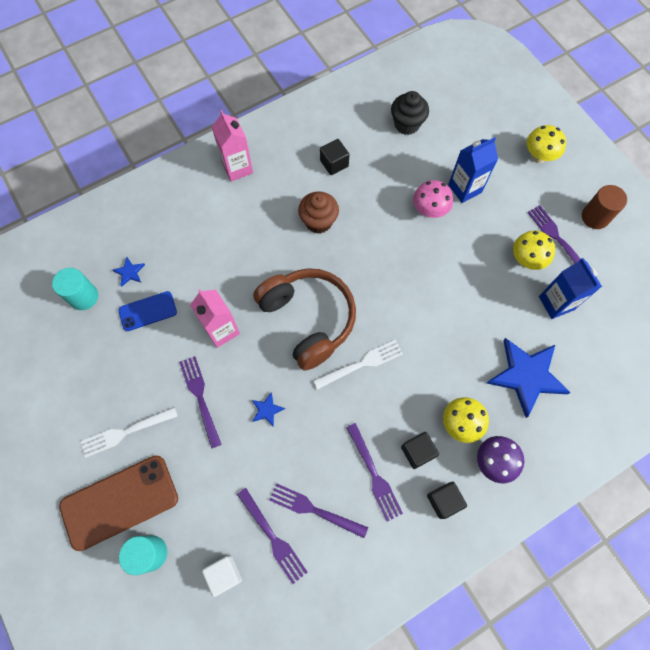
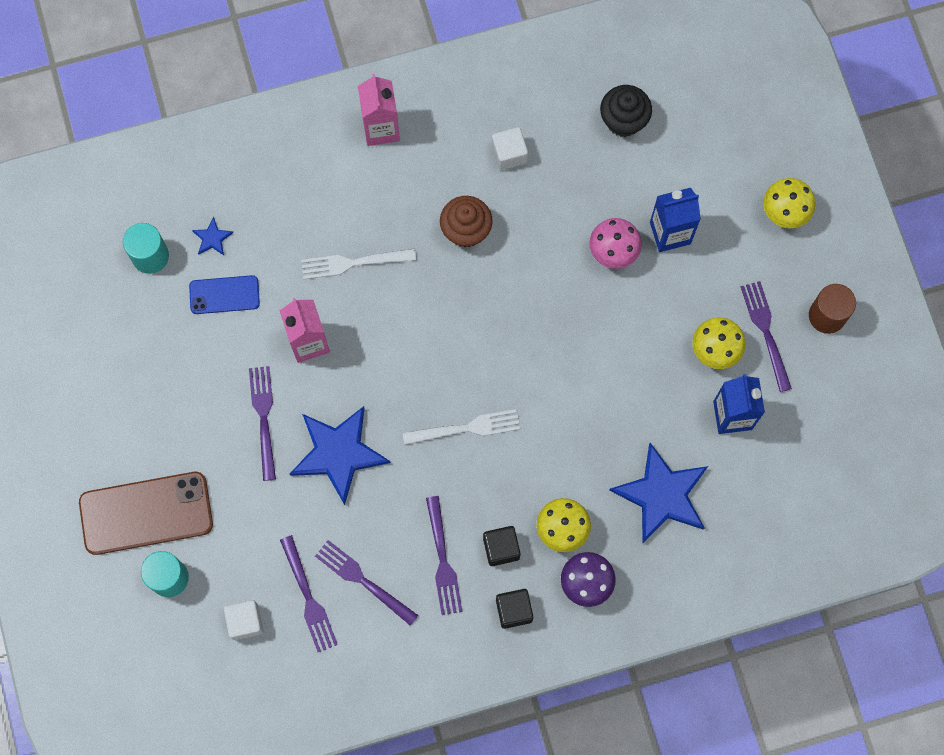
camera: 15 degrees right, 5 degrees up
(126, 432) = (168, 436): white fork -> white fork (353, 263)
(267, 410) = (338, 453): blue star -> blue star, size x2.37
(308, 319) = (417, 356): brown headphones -> none
(334, 163) = (509, 154): black cube -> white cube

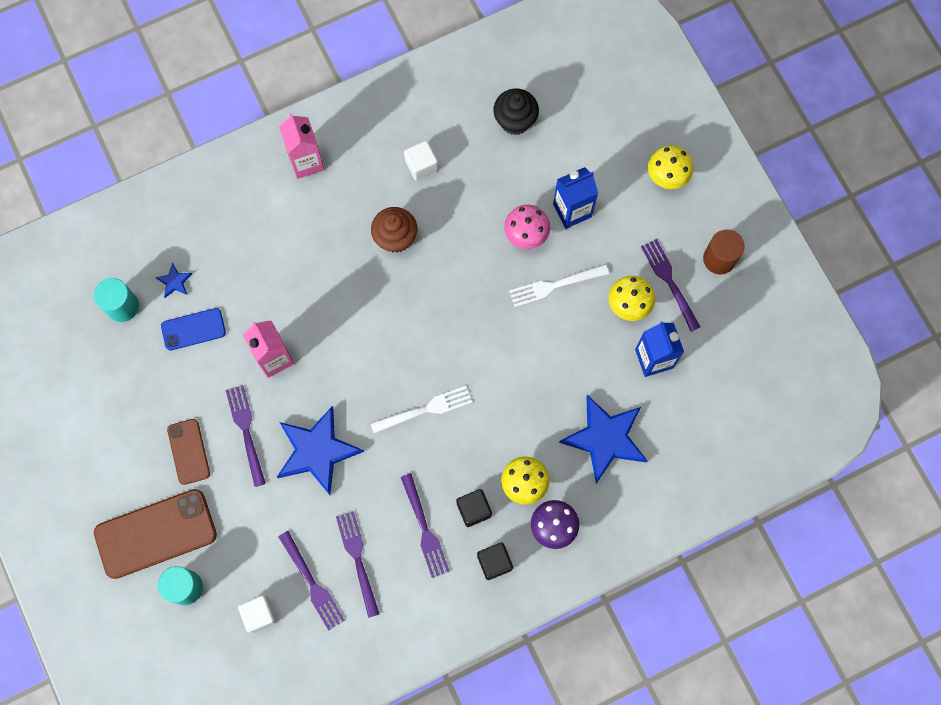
camera: 10 degrees left, 0 degrees up
(197, 429) = (188, 451): none -> brown phone
(353, 263) = (302, 282): white fork -> white fork (555, 285)
(363, 581) = (358, 559): purple fork -> purple fork turned 45 degrees clockwise

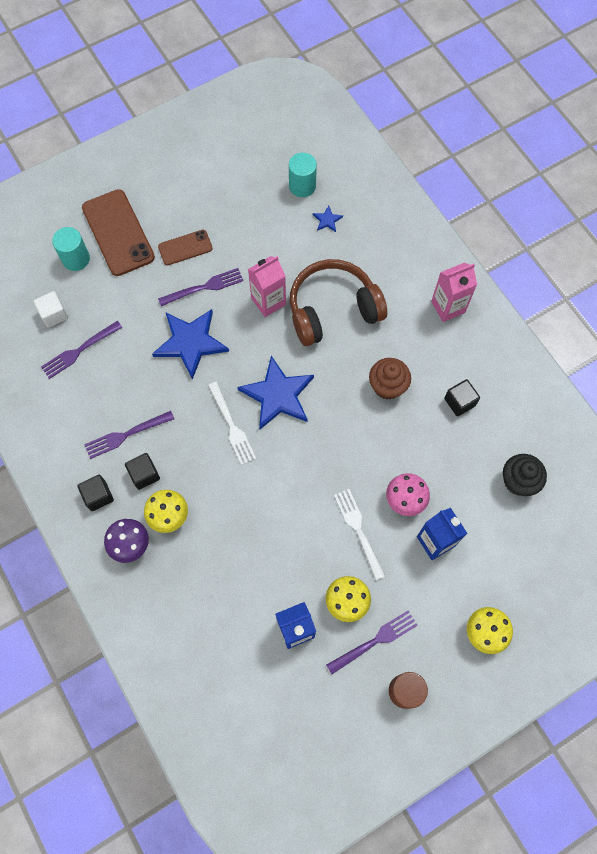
camera: 85 degrees right, 5 degrees down
(193, 329) = (288, 238): blue phone -> none
(294, 286) = (333, 309): none -> brown headphones
(358, 559) = (99, 384): purple fork -> none
(421, 165) = (459, 402): white cube -> black cube
(605, 438) = (215, 587): blue star -> blue star (278, 395)

